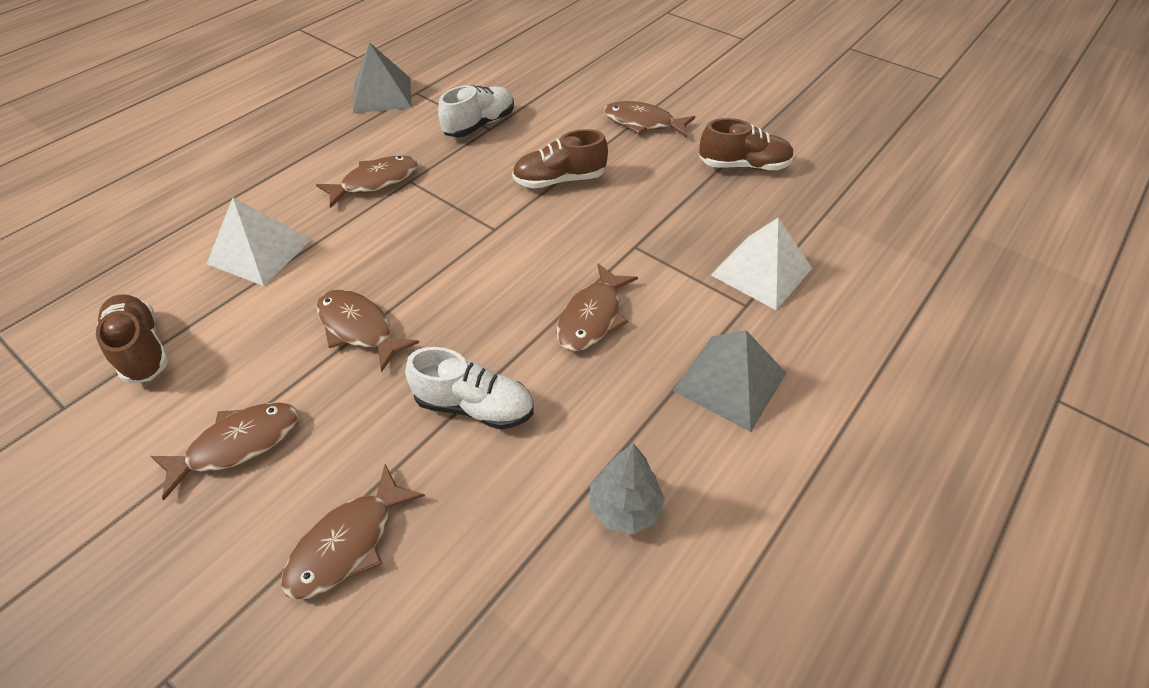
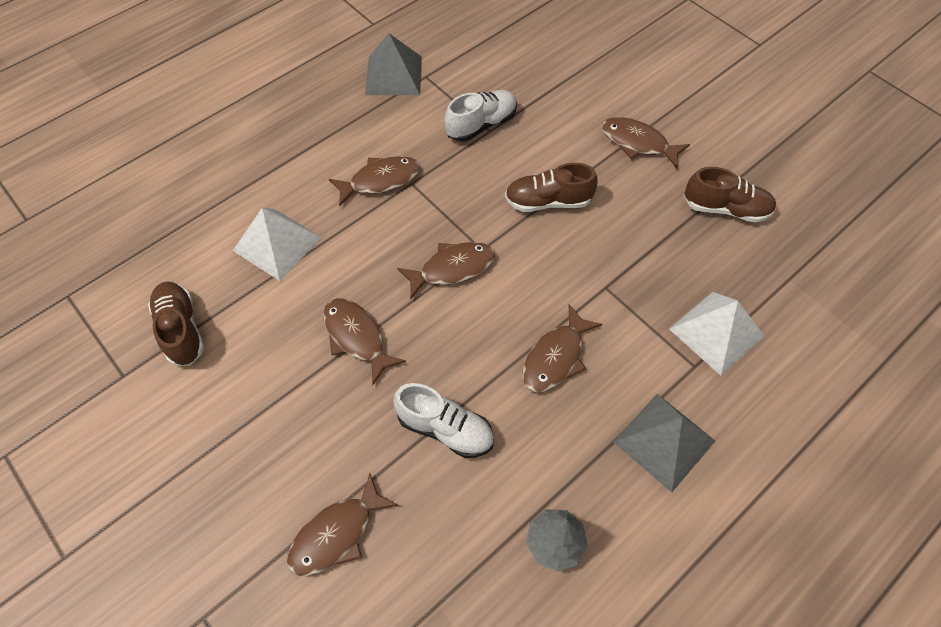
camera: 10 degrees right, 10 degrees up
(238, 444) = (256, 433): brown fish -> brown fish (452, 268)

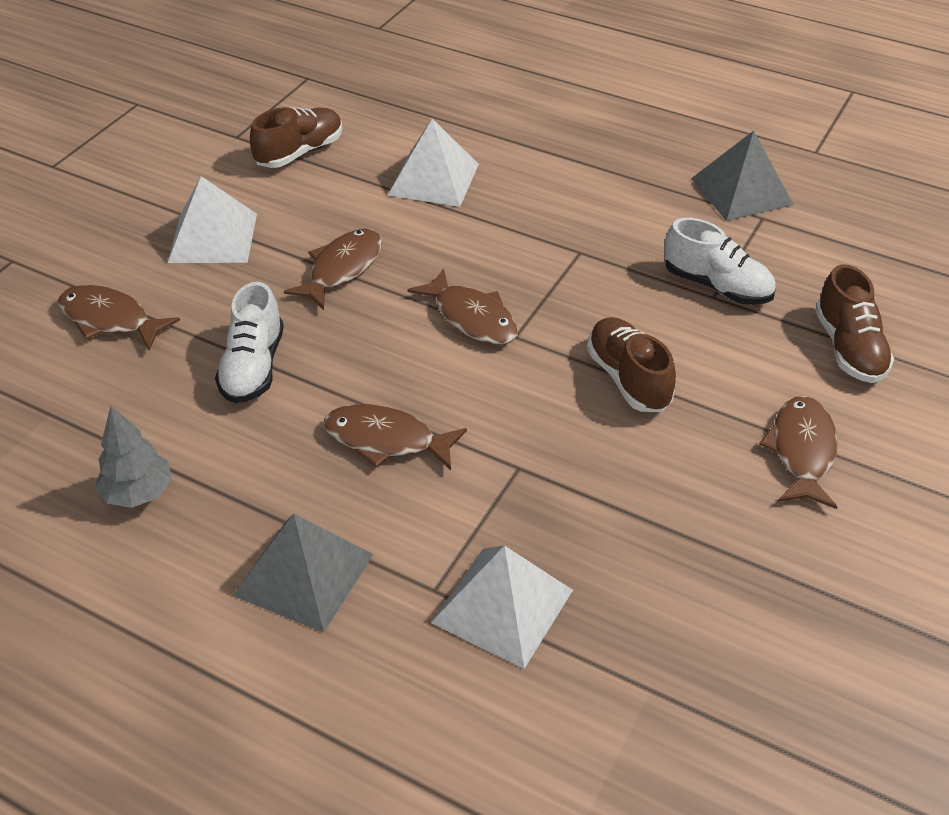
camera: 70 degrees right, 15 degrees down
(265, 426) = (213, 237): none -> white pyramid
(380, 180) = (567, 227): brown fish -> none
(725, 209) = (742, 582): brown shoe -> brown shoe (849, 348)

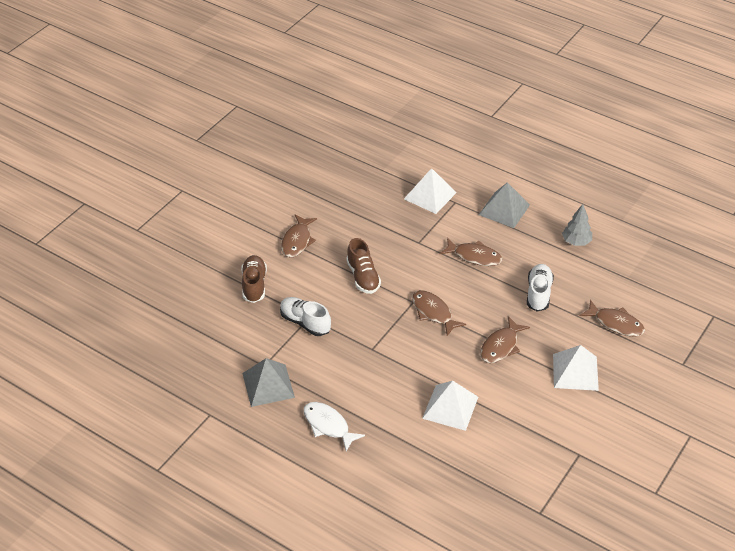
camera: 175 degrees left, 0 degrees up
(300, 152) = (535, 436): brown shoe -> none
(624, 148) = (328, 425): none -> white fish

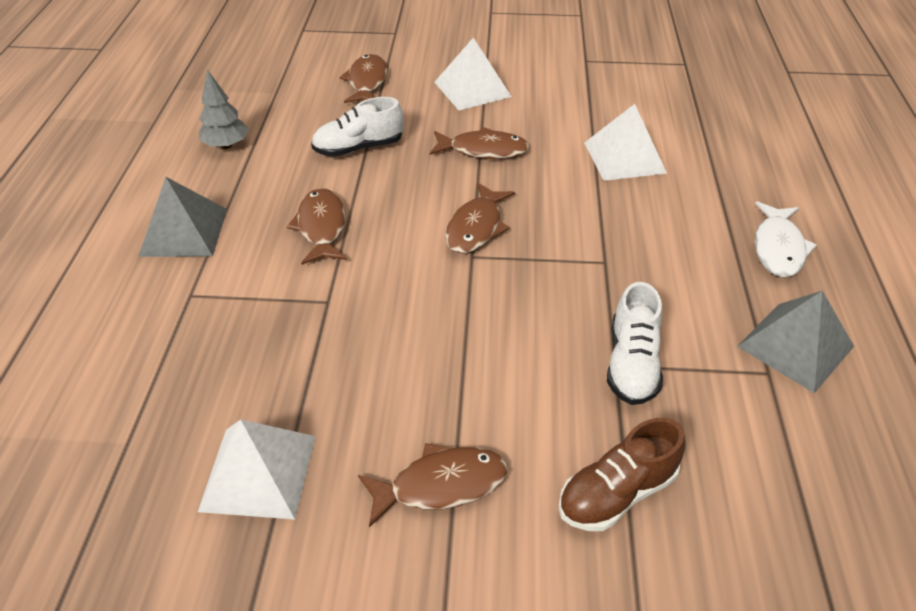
camera: 120 degrees left, 0 degrees up
(363, 277) = (464, 336): brown shoe -> none
(430, 195) = (185, 334): white pyramid -> white pyramid (259, 472)

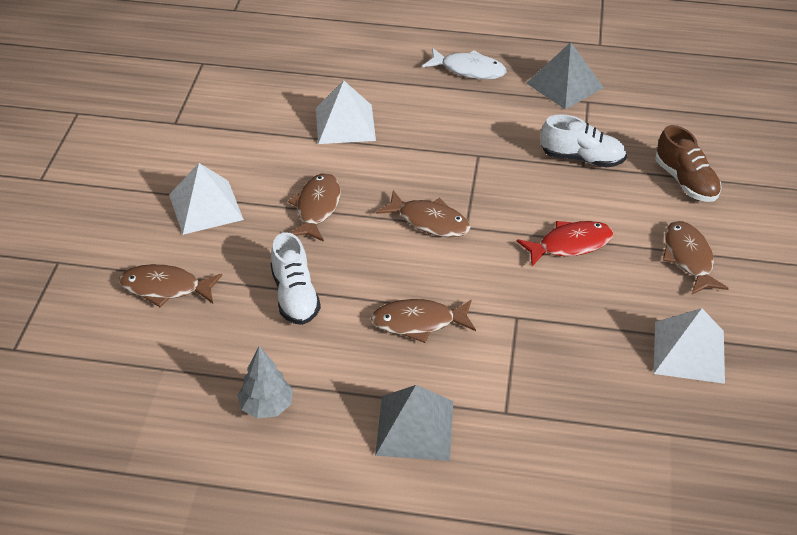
camera: 85 degrees left, 0 degrees up
(453, 350) = (570, 244): none -> red fish

